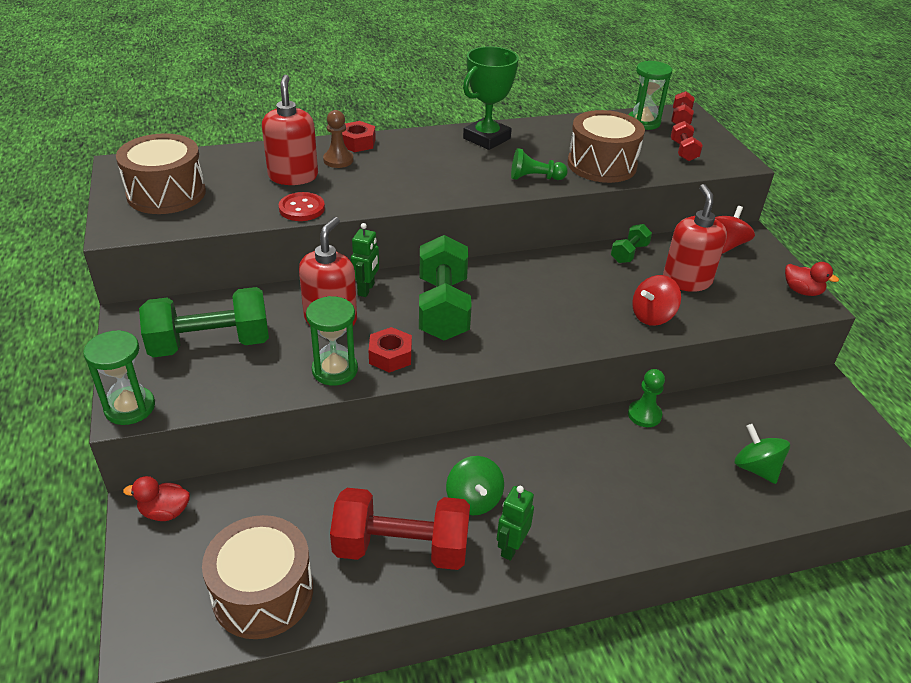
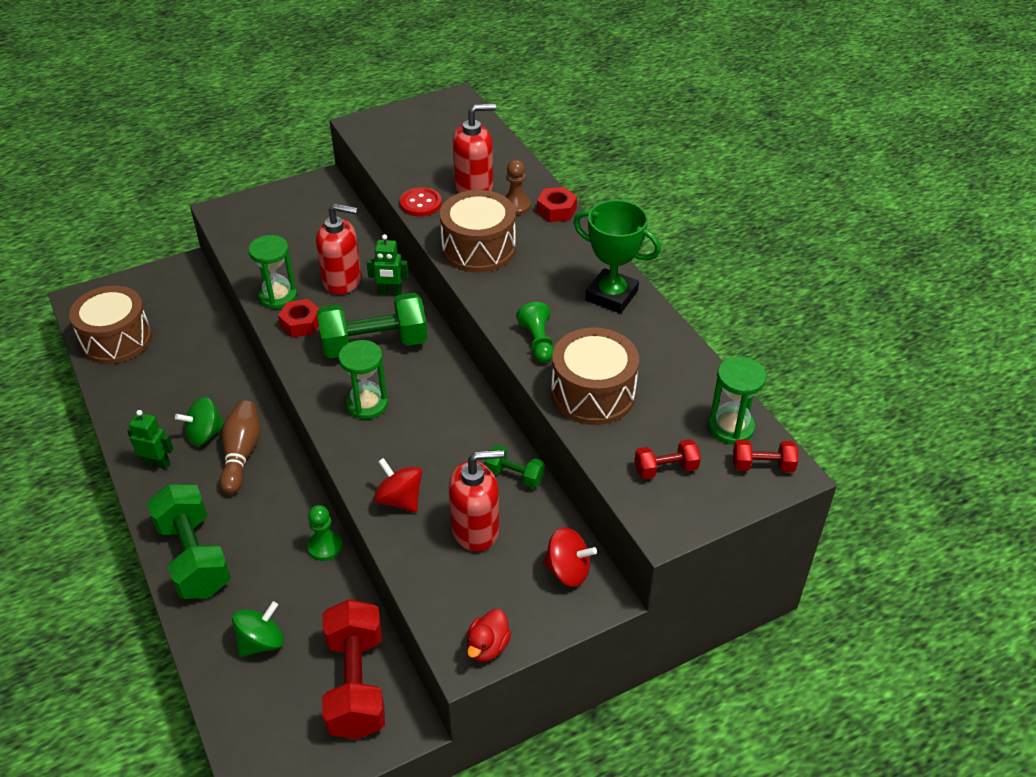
camera: 80 degrees right, 5 degrees up
(130, 407) = (223, 211): green hourglass -> green hourglass (367, 404)
(165, 512) = (183, 277): red duck -> none
(166, 193) = (420, 131): brown drum -> brown drum (478, 248)
(211, 344) = (298, 227): green dumbbell -> green dumbbell (194, 557)
(401, 548) = (155, 400): red dumbbell -> red dumbbell (356, 684)
(512, 469) = (241, 454): none -> brown bowling pin

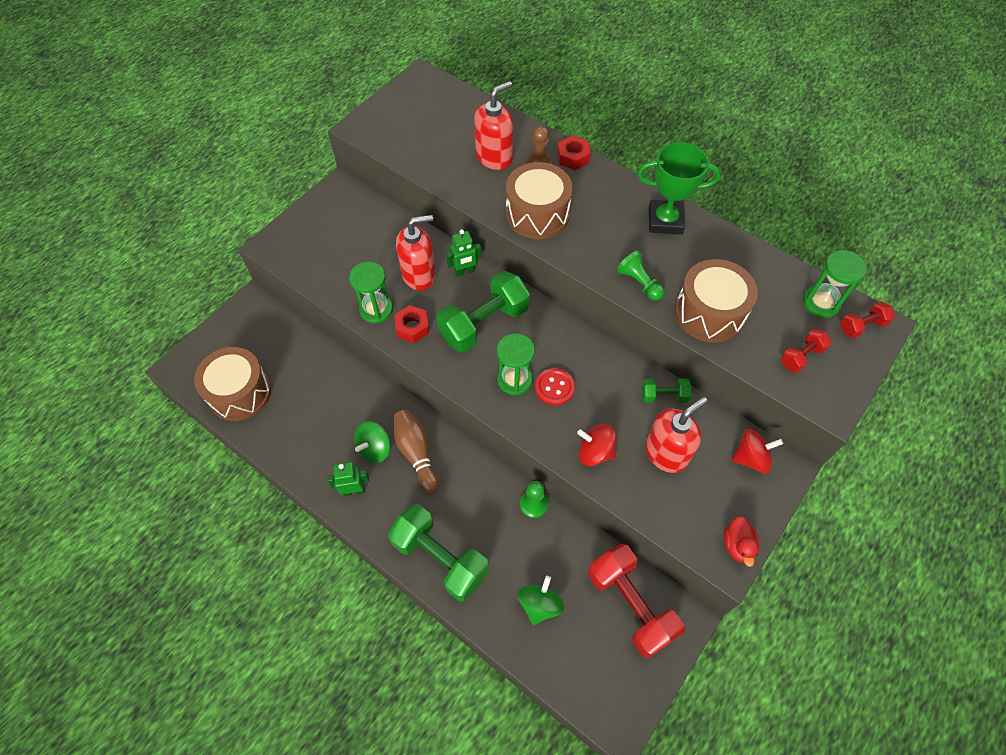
camera: 25 degrees left, 15 degrees up
(420, 203) = (462, 188): red button -> red button (554, 387)

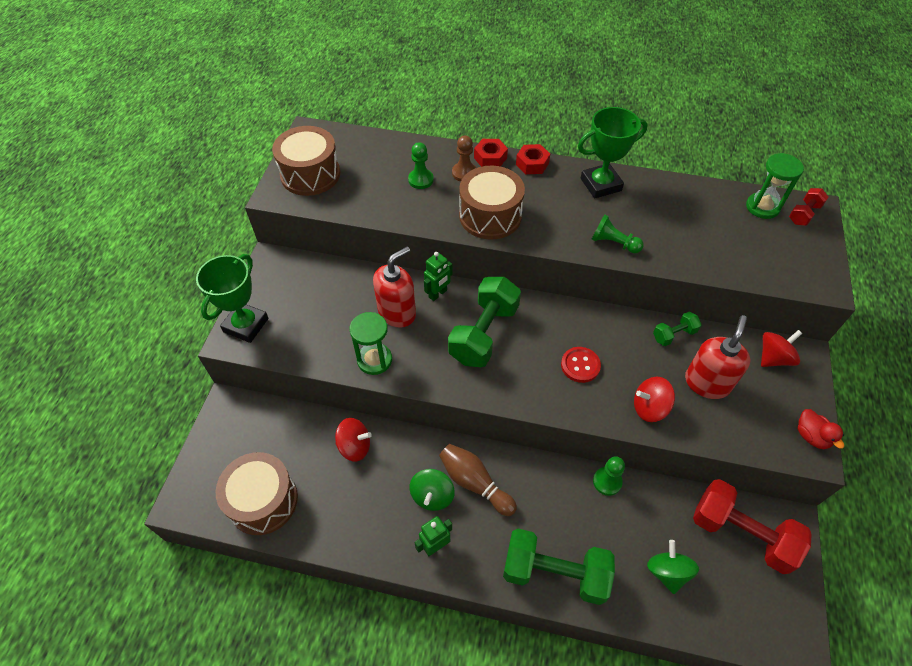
camera: 25 degrees left, 5 degrees down
(288, 238) = (246, 325): none -> green trophy
(334, 380) = (355, 446): none -> red spinning top
(412, 327) = (419, 363): red nut -> red nut (532, 164)
(494, 157) = (421, 180): red soap dispenser -> green pawn
(514, 380) = (541, 373): green hourglass -> none
(709, 313) = (685, 247): brown drum -> brown drum (310, 174)
(801, 356) = (777, 255): red dumbbell -> none

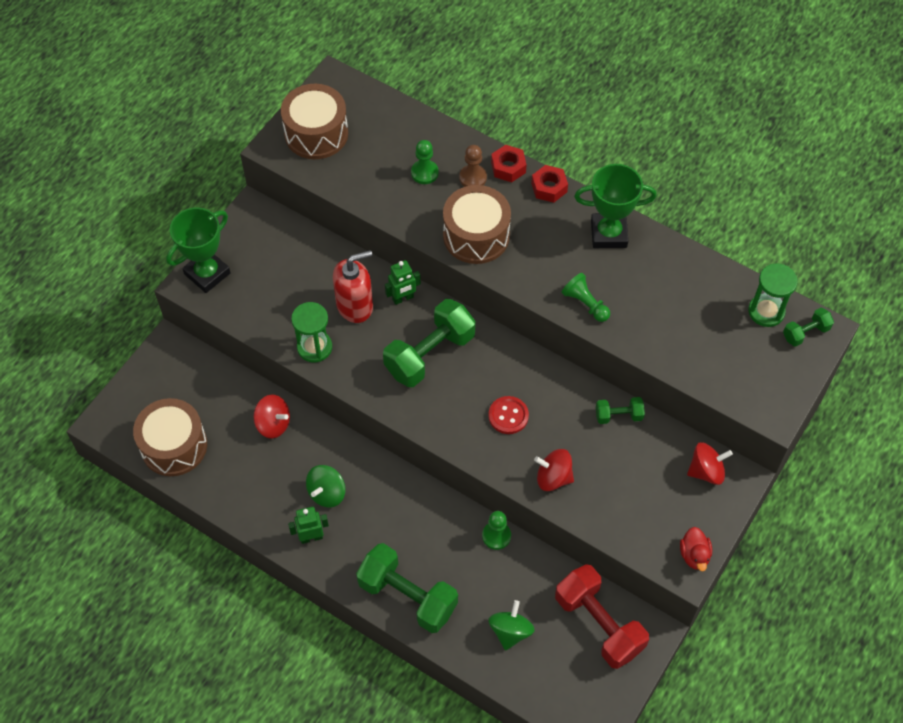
camera: 20 degrees right, 5 degrees up
(474, 483) = (371, 495): brown bowling pin -> none
(707, 383) = (623, 473): red soap dispenser -> none
(803, 214) = (805, 333): red dumbbell -> green dumbbell

